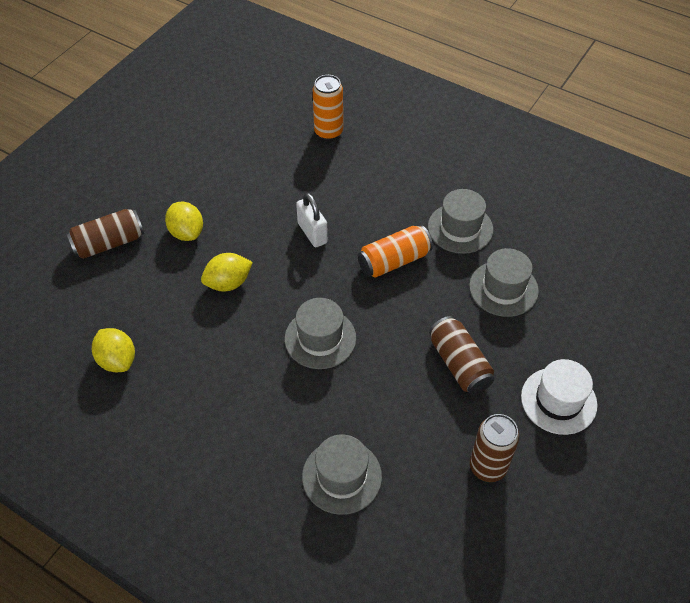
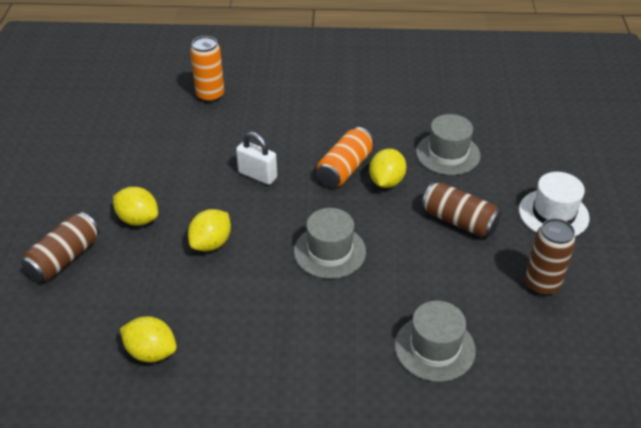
camera: 30 degrees left, 10 degrees down
(422, 291) = (386, 181): none -> yellow lemon
(460, 228) = (379, 125): grey hat -> none

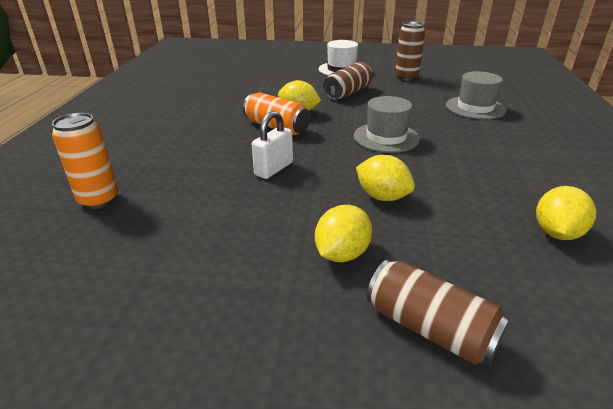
camera: 85 degrees left, 10 degrees down
(448, 154) = (270, 91): grey hat -> none

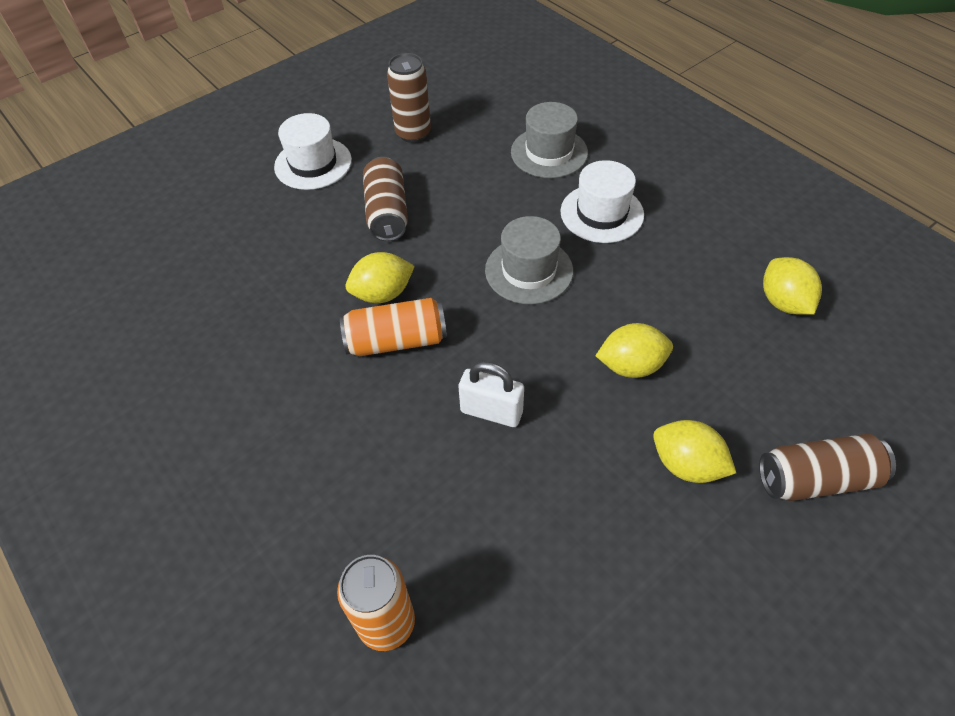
camera: 45 degrees left, 20 degrees up
(274, 169) = (491, 411): white padlock -> white padlock turned 60 degrees counterclockwise
(342, 254) = (686, 465): yellow lemon -> yellow lemon turned 45 degrees counterclockwise
(471, 138) = (602, 213): none -> white hat

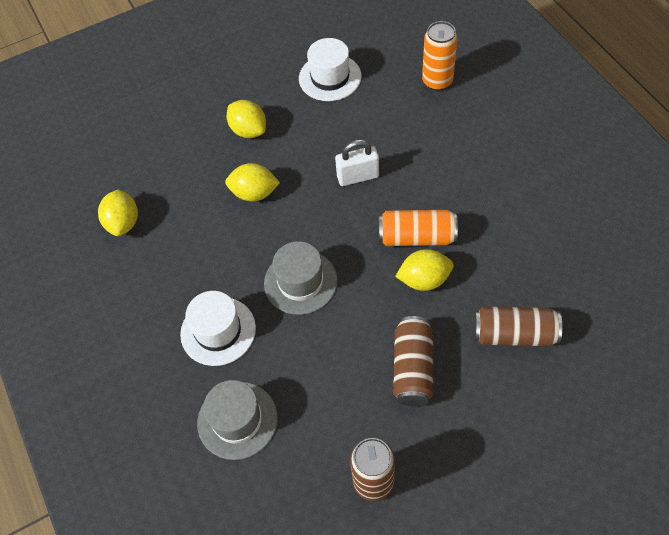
camera: 165 degrees left, 5 degrees up
(313, 163) = (487, 454): white hat -> white hat (330, 77)
(491, 411) = (358, 177): white padlock -> white padlock turned 45 degrees counterclockwise
(816, 479) = (180, 114): brown can -> brown can (514, 334)

